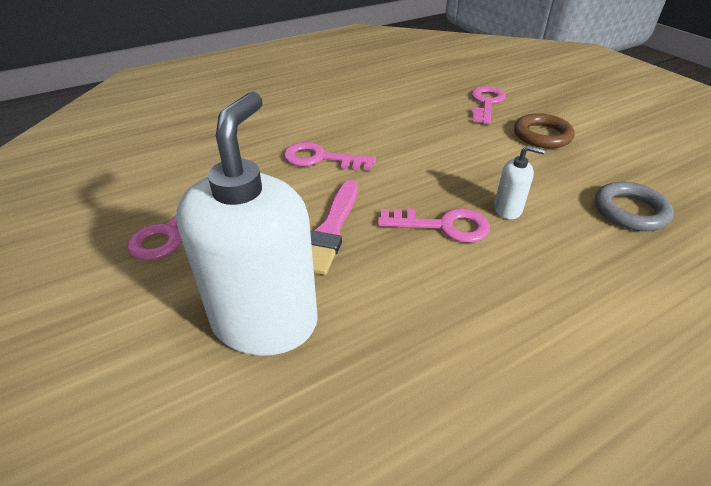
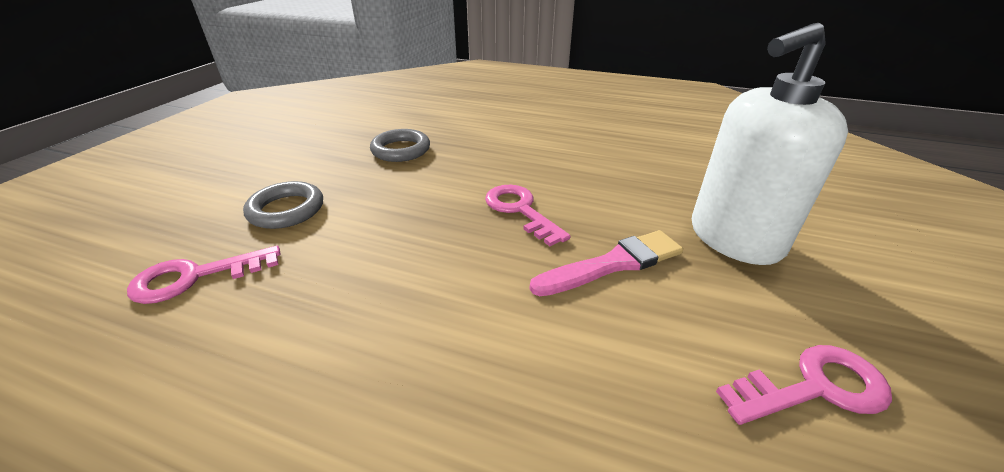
camera: 130 degrees left, 5 degrees down
(321, 158) = (510, 358): pink key -> none
(508, 209) = (457, 191): white soap dispenser -> none
(542, 135) = (286, 210): brown ring -> grey ring

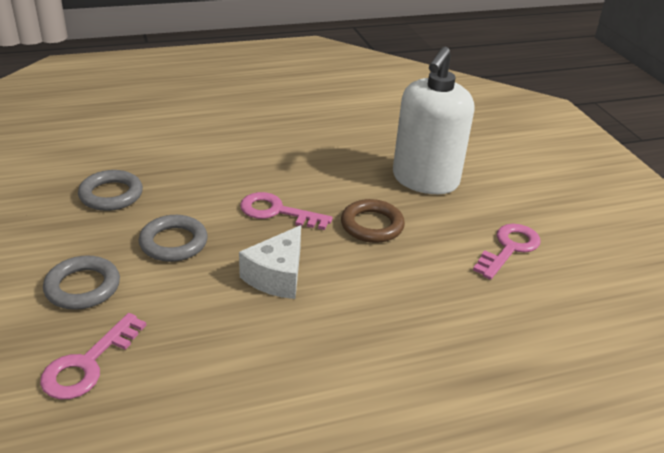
camera: 40 degrees left, 0 degrees up
(397, 202) = (173, 243): none -> grey ring
(447, 273) = (277, 276): none -> white cheese
(613, 264) = (372, 225): pink brush -> brown ring

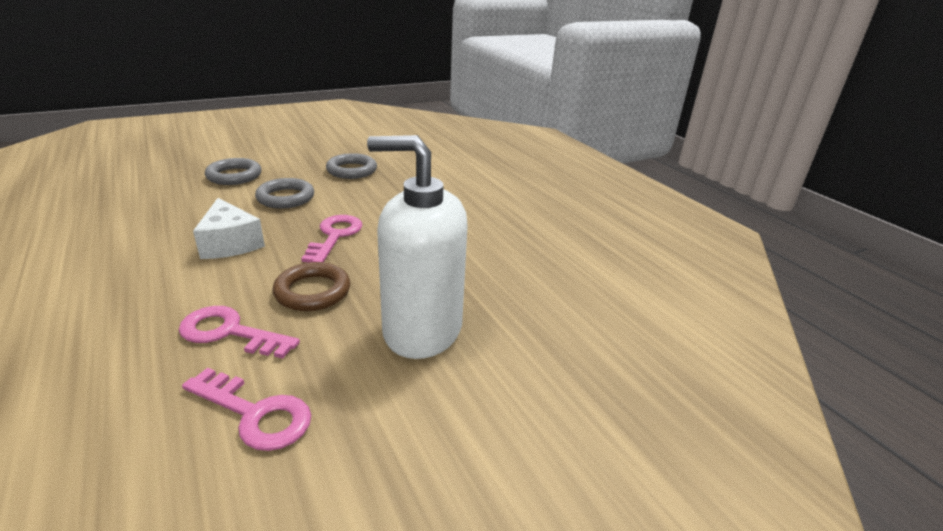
camera: 80 degrees right, 5 degrees down
(88, 364) = (149, 187): pink key -> pink key (230, 332)
(277, 276) = (230, 243): white cheese -> white cheese turned 135 degrees counterclockwise

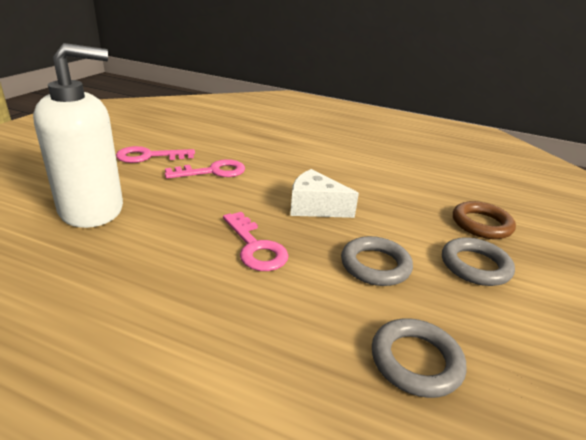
camera: 140 degrees right, 0 degrees up
(312, 291) = (201, 203): brown ring -> brown ring (481, 224)

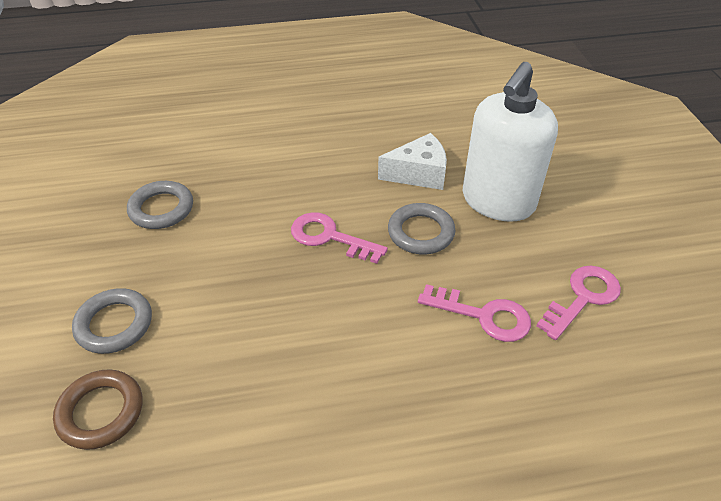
camera: 150 degrees right, 15 degrees up
(212, 171) = (483, 315): pink key -> pink key turned 105 degrees counterclockwise
(315, 207) = (317, 321): white cheese -> white cheese (418, 174)
(375, 265) = (215, 272): grey ring -> grey ring (421, 232)

